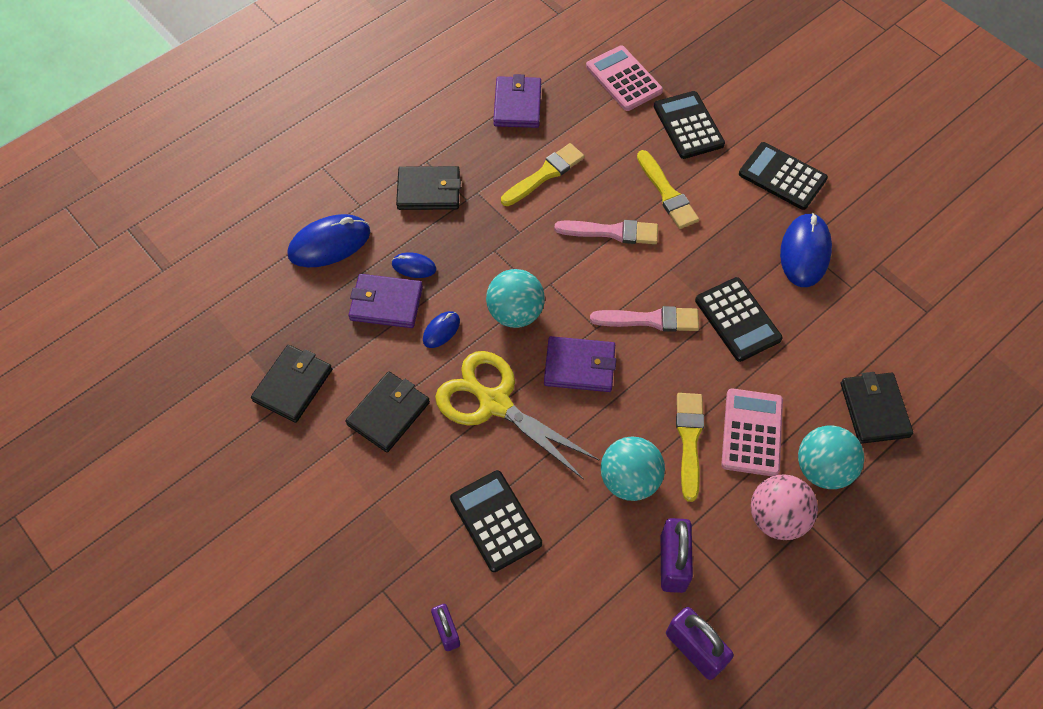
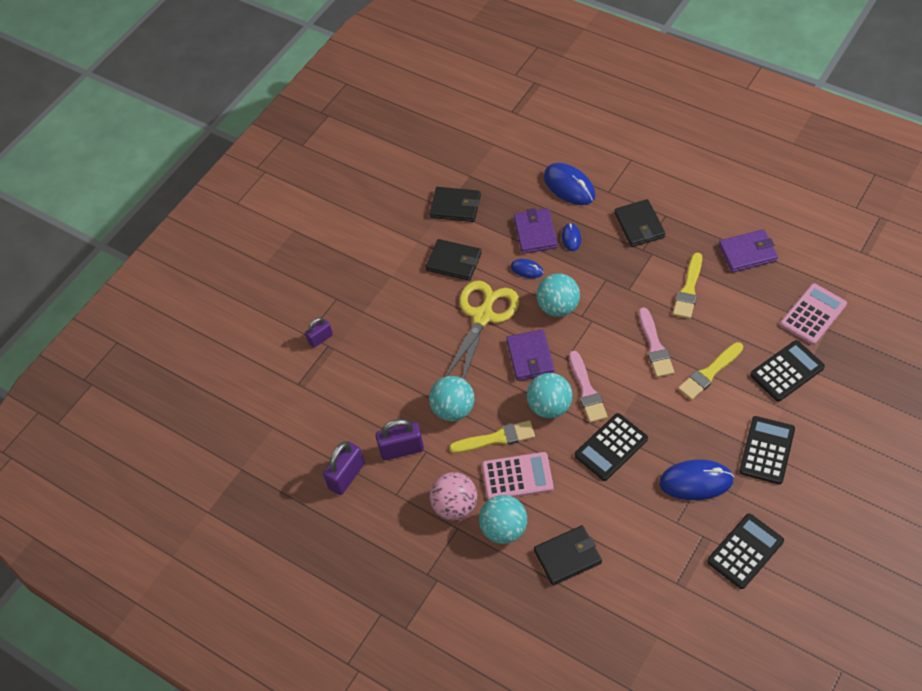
camera: 80 degrees right, 5 degrees down
(495, 521) = (399, 342): black calculator -> black calculator (745, 551)
(545, 174) = (688, 289): yellow brush -> yellow brush turned 75 degrees clockwise
(661, 367) = (549, 407): none -> turquoise ball

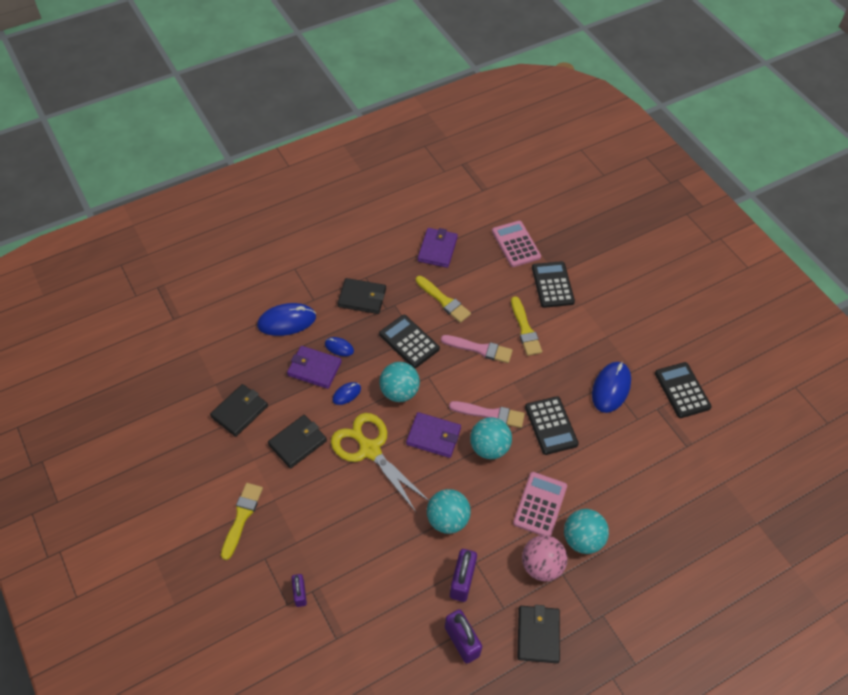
camera: 70 degrees left, 0 degrees up
(496, 438) = (495, 501): yellow brush -> yellow brush (242, 517)
(567, 556) = (630, 506): black wallet -> black wallet (538, 635)
(767, 450) = (609, 332): black calculator -> black calculator (409, 341)

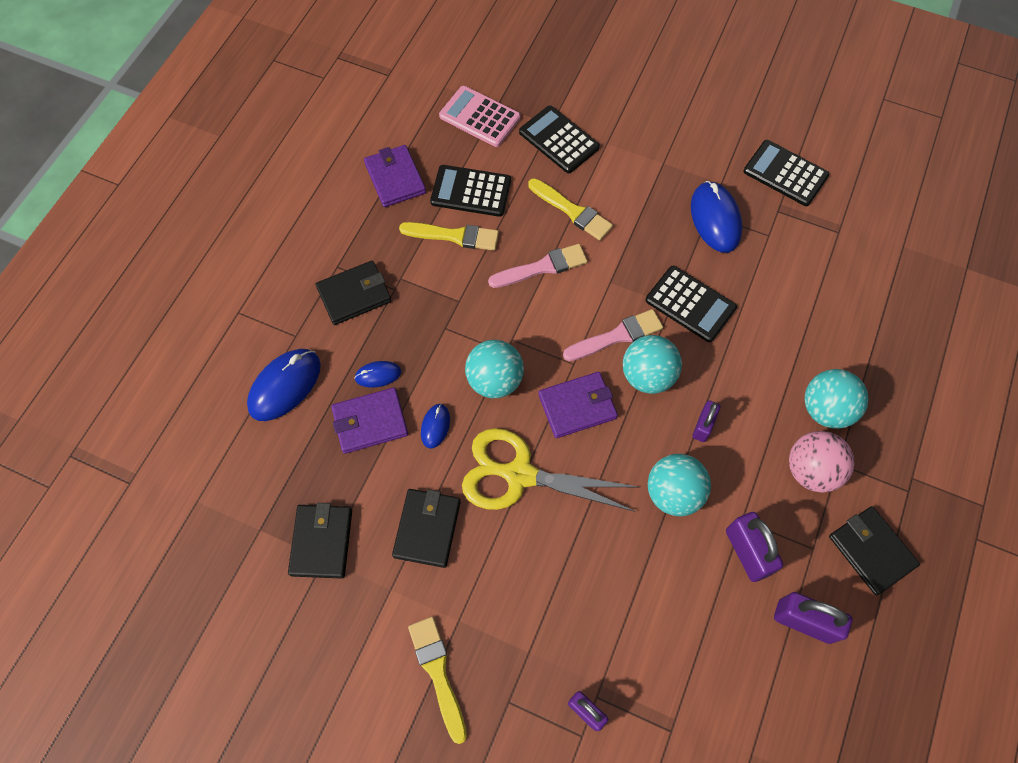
camera: 35 degrees left, 10 degrees up
(409, 341) = (455, 312): black calculator -> black calculator (471, 191)
(497, 496) = (703, 426): none -> purple padlock
(540, 504) = (753, 402): pink calculator -> none

